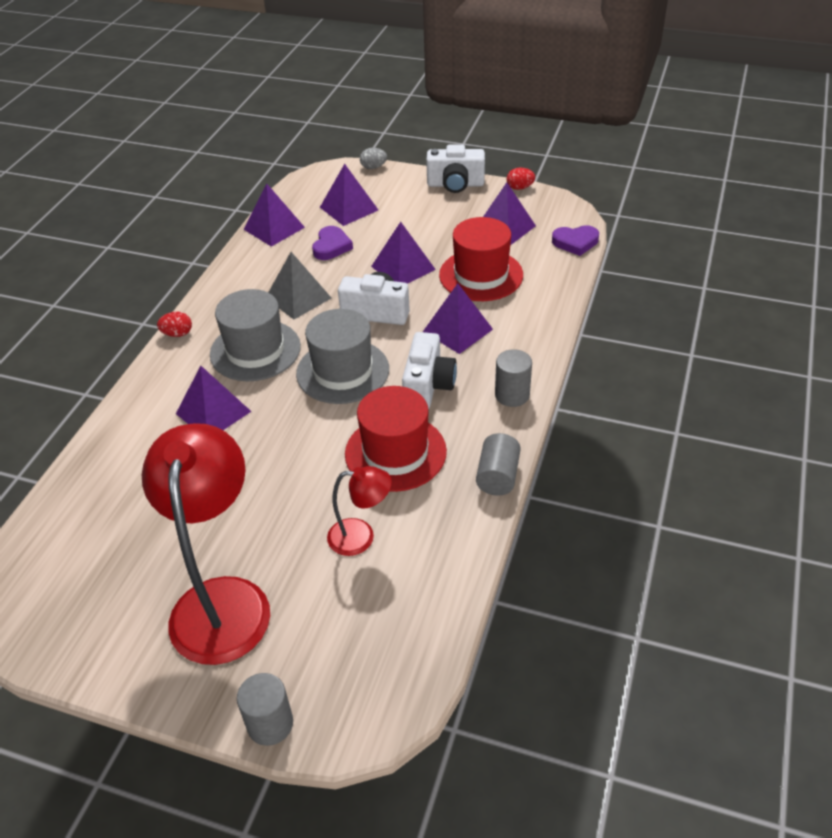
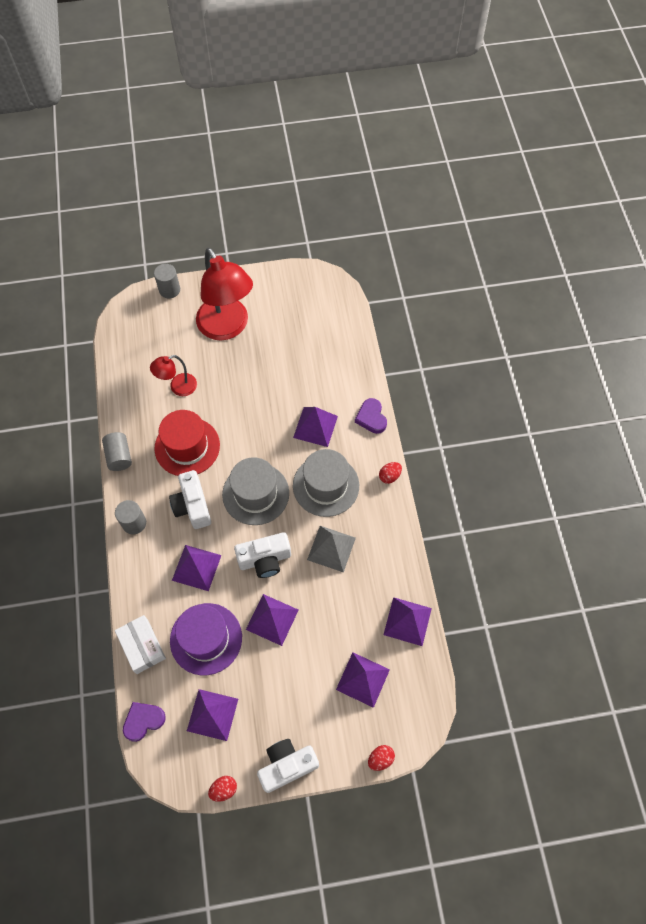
camera: 150 degrees right, 20 degrees up
(331, 246) = (344, 619): purple heart -> purple heart (371, 418)
(373, 167) = (380, 759): grey egg -> red egg
(481, 275) = (206, 638): red hat -> purple hat
(553, 290) = (142, 646): none -> white box

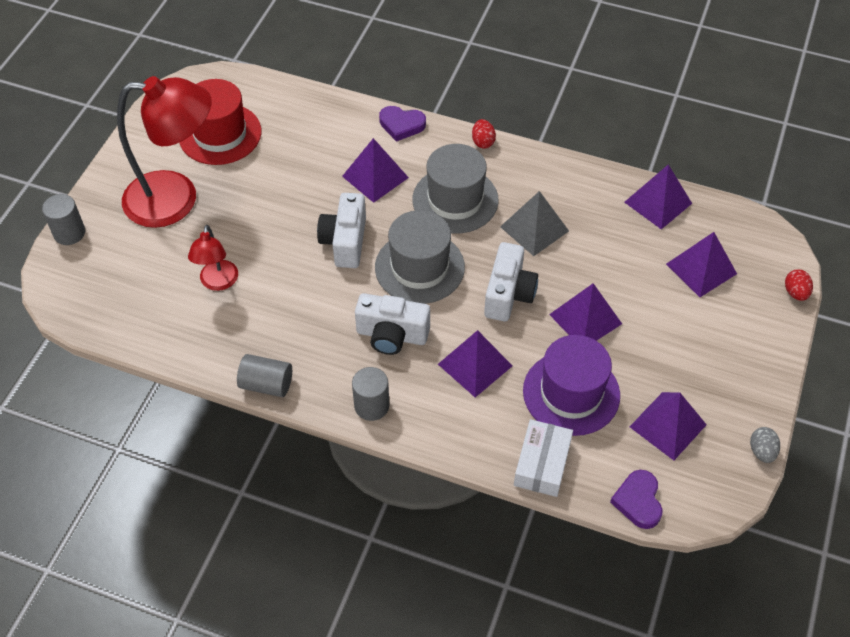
camera: 60 degrees left, 10 degrees down
(142, 646) = (542, 464): white box -> white box turned 75 degrees counterclockwise
(187, 446) = (308, 307): red hat -> red hat (220, 134)
(224, 789) = (761, 451): red egg -> grey egg
(287, 765) = (763, 379): white camera -> white camera (345, 242)

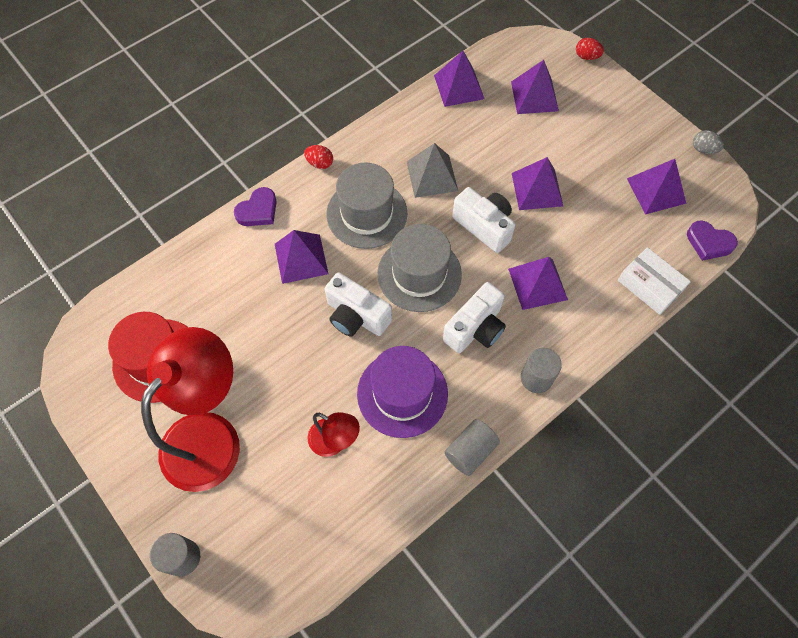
camera: 60 degrees left, 10 degrees up
(571, 393) = (598, 234): purple hat -> purple hat (402, 393)

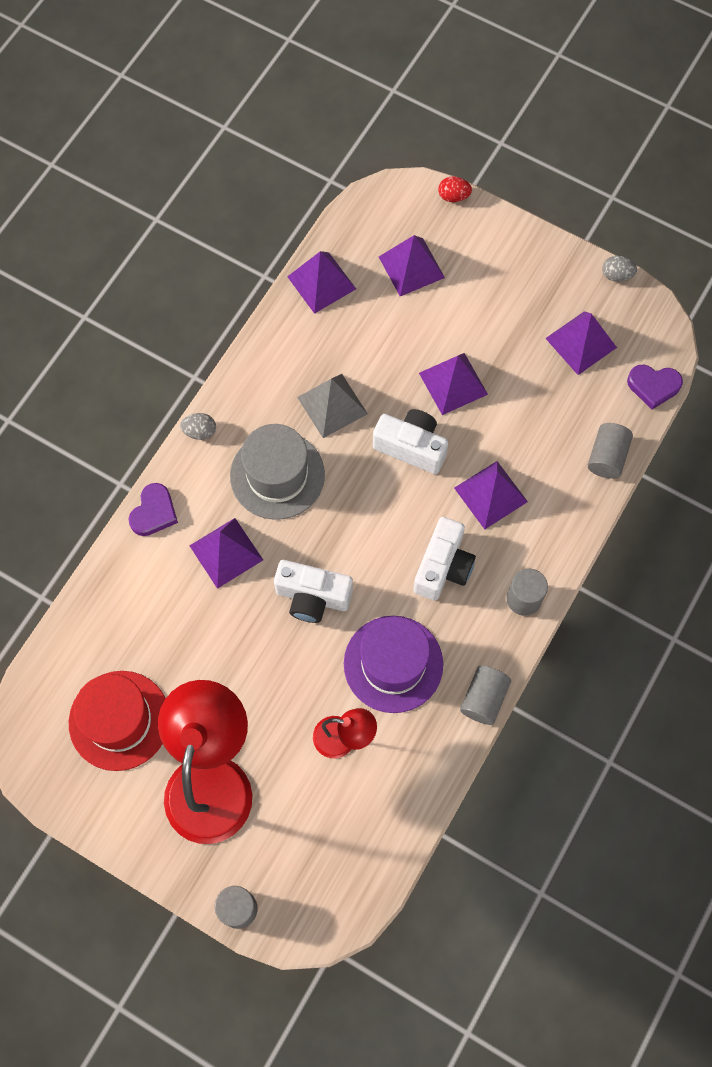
camera: 20 degrees left, 5 degrees up
(320, 163) = (200, 431): red egg -> grey egg
(419, 274) = (361, 526): grey hat -> none
(649, 286) = (607, 457): white box -> grey cylinder

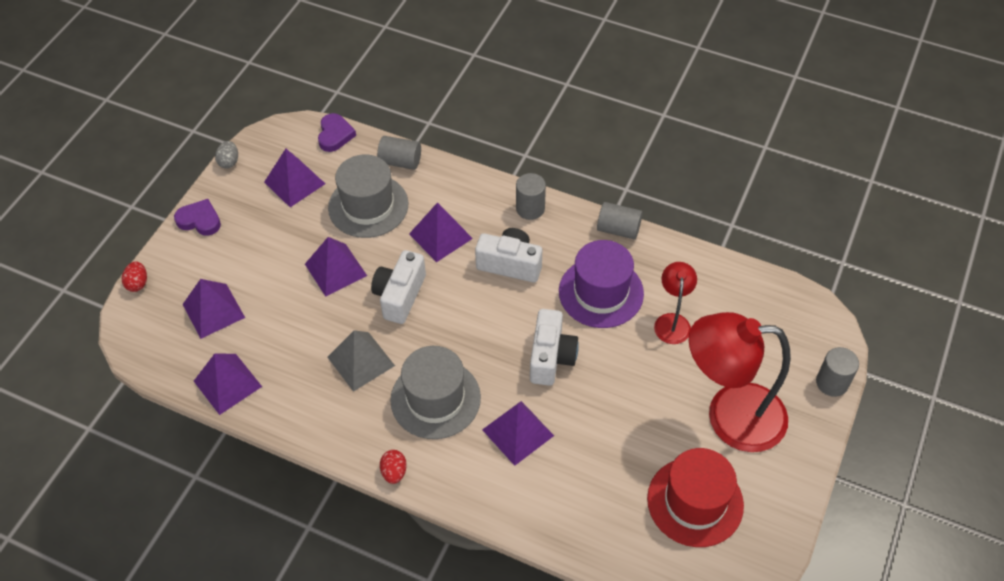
camera: 95 degrees left, 15 degrees down
(154, 512) = (484, 502): purple heart -> purple heart (200, 220)
(200, 431) = (394, 472): grey egg -> red egg
(541, 419) = (368, 206): none -> grey hat

